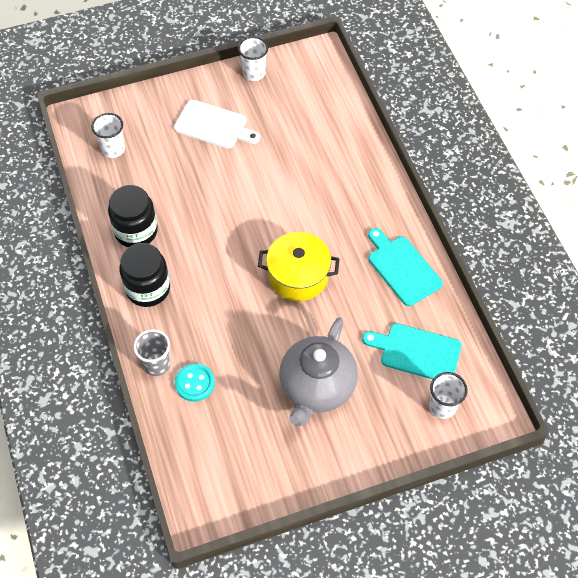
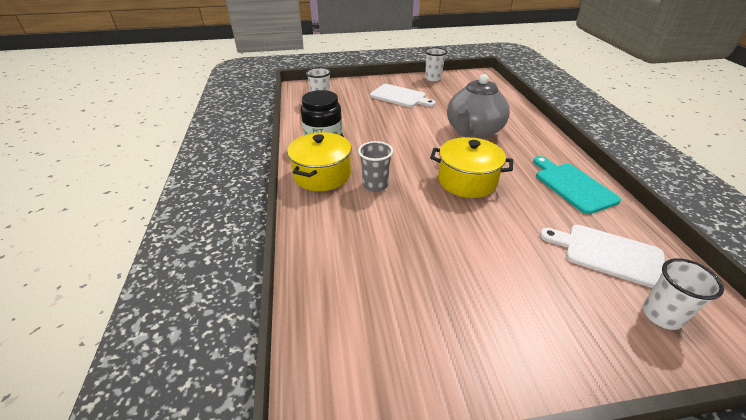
camera: 10 degrees right, 20 degrees down
(148, 288) = (322, 175): black jar -> yellow pot
(157, 364) = (312, 230): grey cup -> grey cup (375, 185)
(195, 383) = (349, 251): turquoise button -> none
(316, 387) = (490, 273): grey teapot -> grey teapot (473, 131)
(417, 352) = (608, 254): turquoise cutting board -> white cutting board

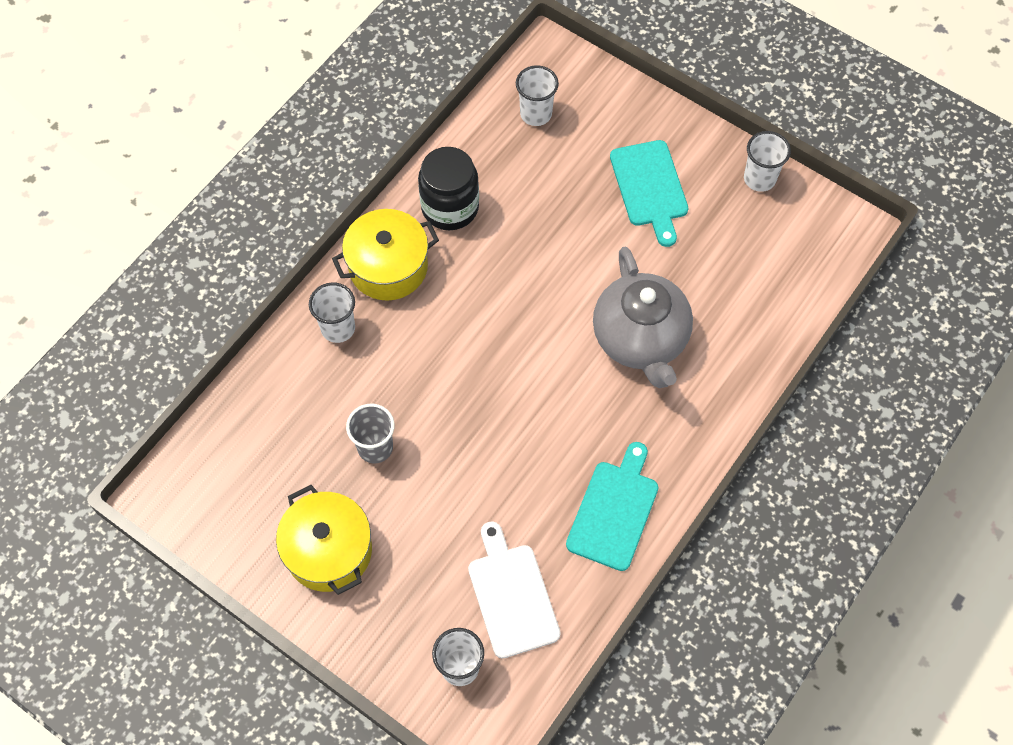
camera: 45 degrees right, 25 degrees up
(328, 213) = (338, 328): none -> white cup
(375, 185) = (421, 328): grey cup -> grey cup (375, 447)
(400, 96) = (649, 187): white cutting board -> turquoise cutting board
(467, 181) = (517, 405): yellow pot -> yellow pot (329, 550)
(473, 131) = (640, 339): grey teapot -> grey teapot turned 90 degrees counterclockwise

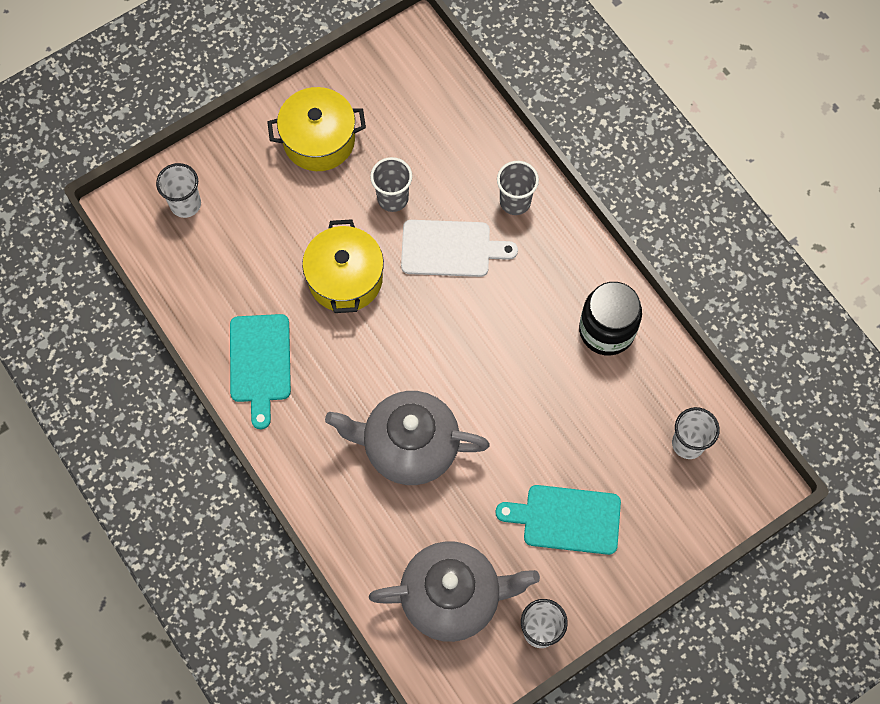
camera: 110 degrees right, 5 degrees up
(338, 328) = (515, 202): white cup -> grey cup
(388, 267) = (561, 259): yellow pot -> yellow pot (345, 279)
(512, 595) = (224, 260): white cutting board -> white cutting board (450, 249)
(614, 511) = (260, 363): turquoise cutting board -> turquoise cutting board turned 45 degrees clockwise
(764, 256) = (452, 597): none -> grey teapot

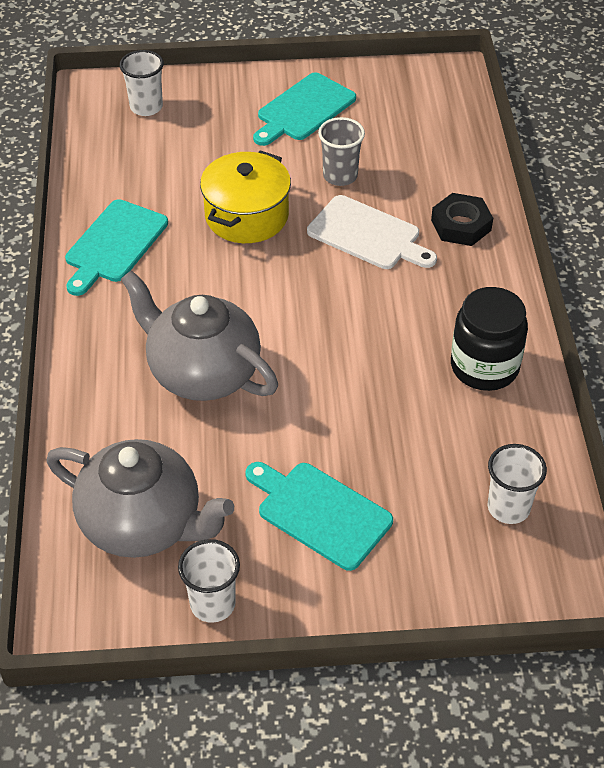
camera: 30 degrees right, 20 degrees down
(319, 140) = (303, 109): yellow pot -> turquoise cutting board
(515, 202) = (461, 225): grey cup -> black nut

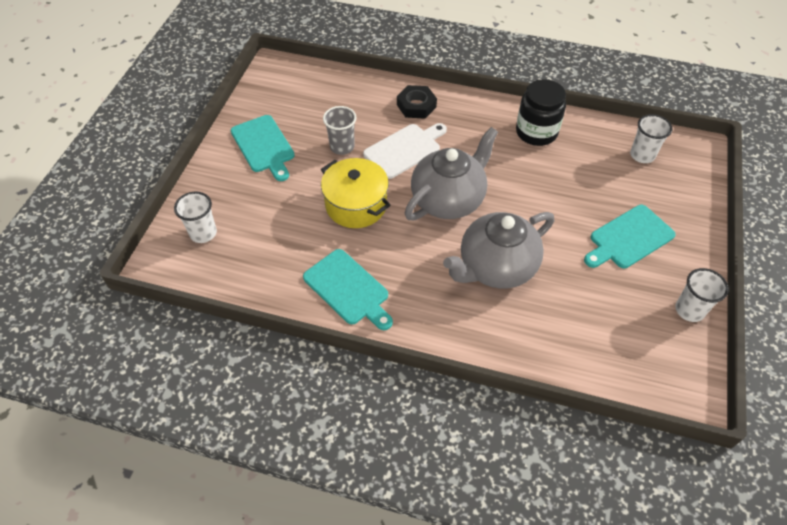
camera: 70 degrees left, 5 degrees up
(143, 524) = (619, 332): grey teapot -> grey teapot (448, 200)

